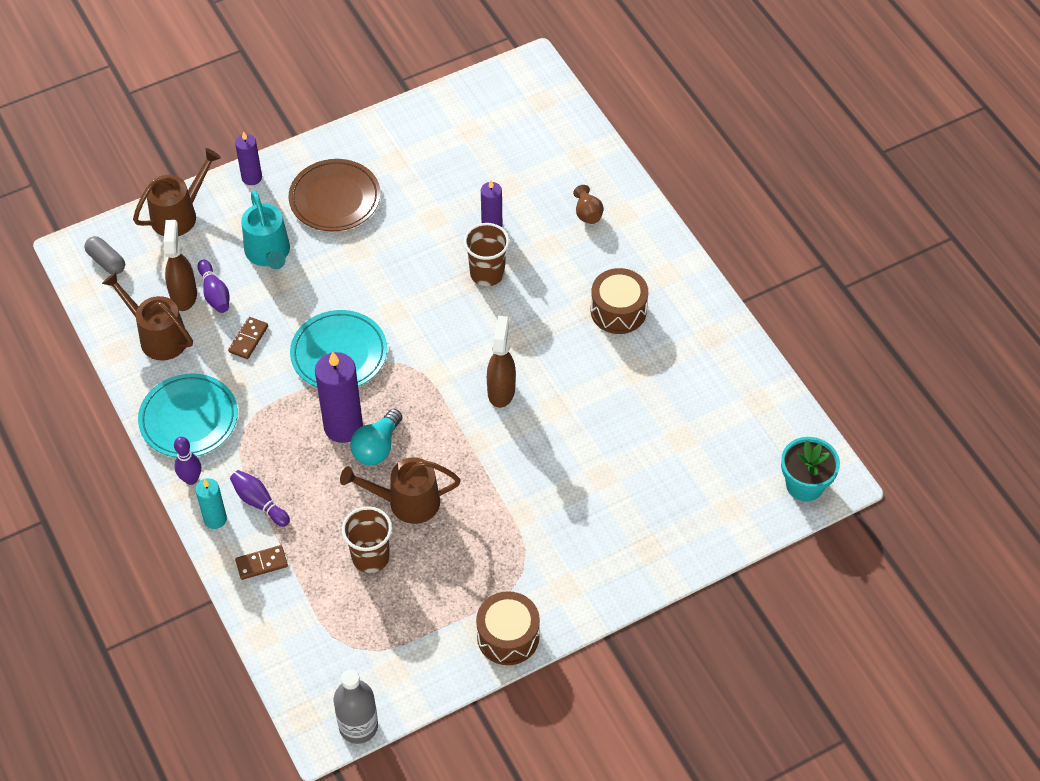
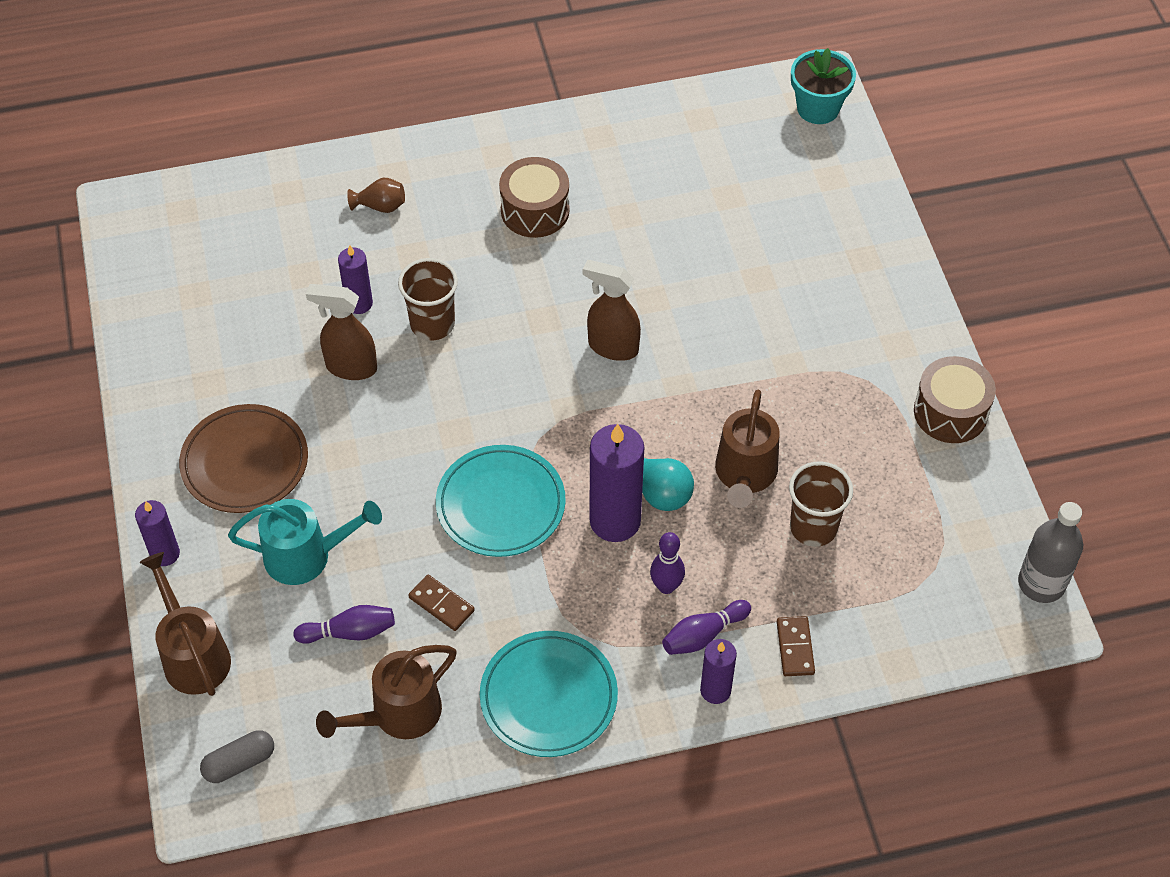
camera: 75 degrees left, 0 degrees up
(184, 295) = (338, 671): brown spray bottle -> brown spray bottle (350, 367)
(191, 479) = (645, 709): purple bowling pin -> purple bowling pin (666, 586)
(215, 519) = (715, 690): turquoise candle -> purple candle

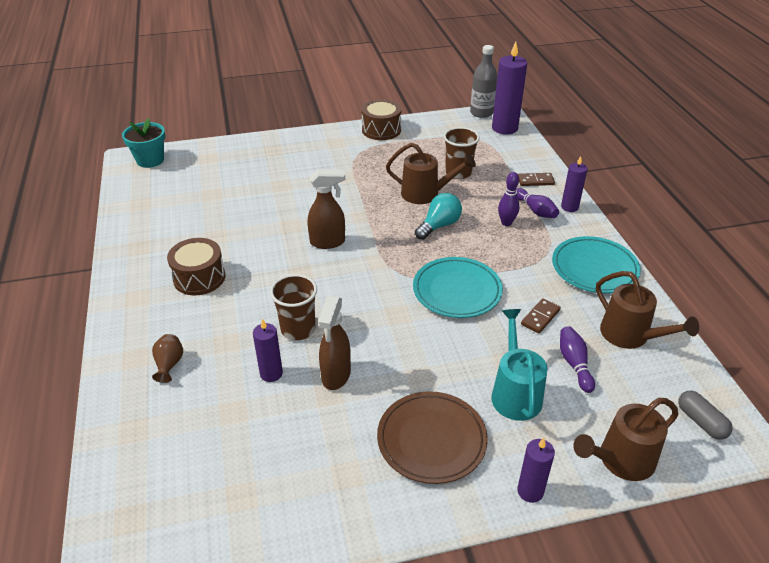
camera: 90 degrees left, 15 degrees down
(612, 347) = (328, 242): brown spray bottle -> brown spray bottle turned 120 degrees counterclockwise
(615, 521) = (463, 242): purple candle -> purple candle (504, 128)

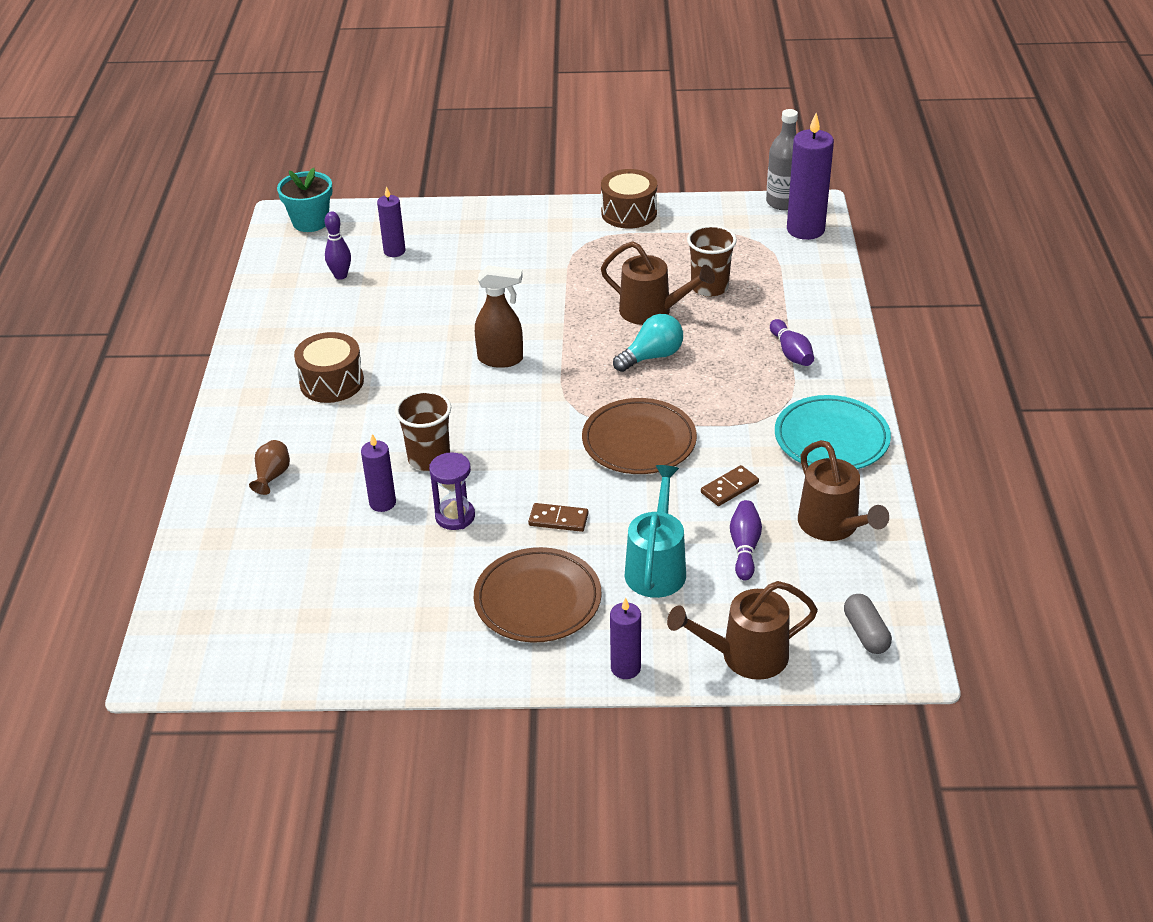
camera: 15 degrees right, 0 degrees up
(336, 376) = (455, 516): brown spray bottle -> purple hourglass
(457, 291) = (639, 441): turquoise plate -> brown plate
(506, 223) = (743, 364): purple bowling pin -> purple bowling pin (340, 275)
(535, 181) = (811, 312): brown domino -> brown domino (558, 520)
(569, 207) = (840, 354): purple candle -> purple candle (394, 251)

